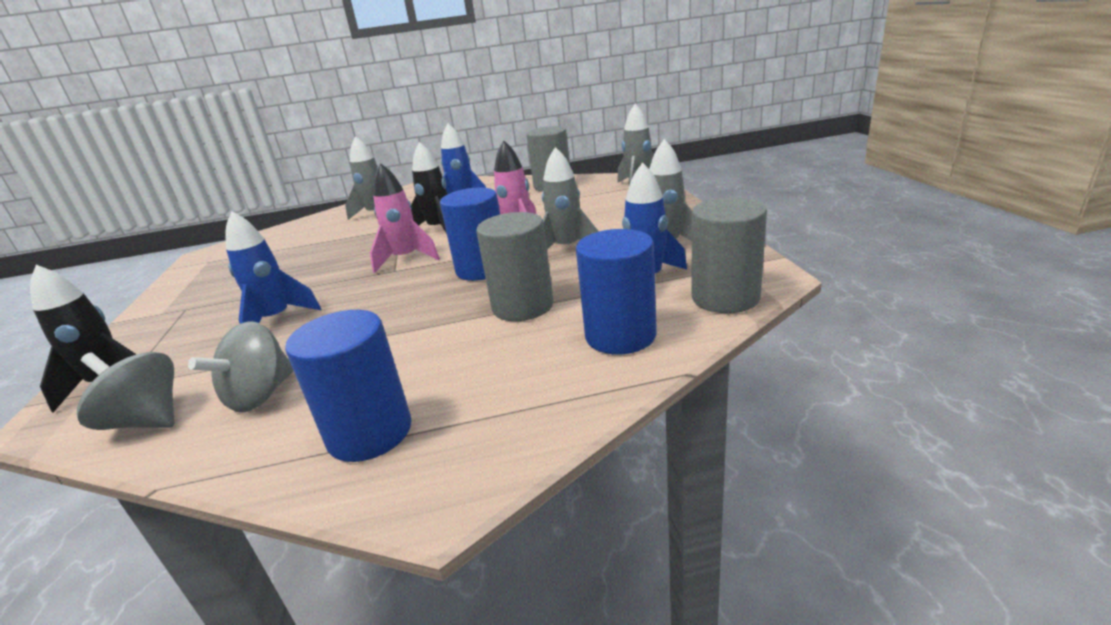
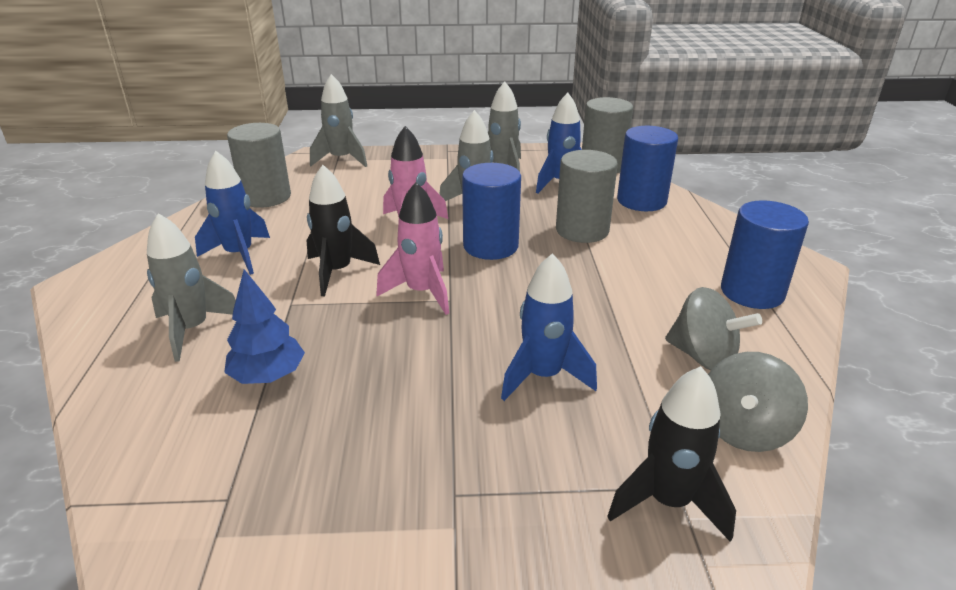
camera: 85 degrees left, 5 degrees up
(323, 241) = (268, 376): none -> blue tree

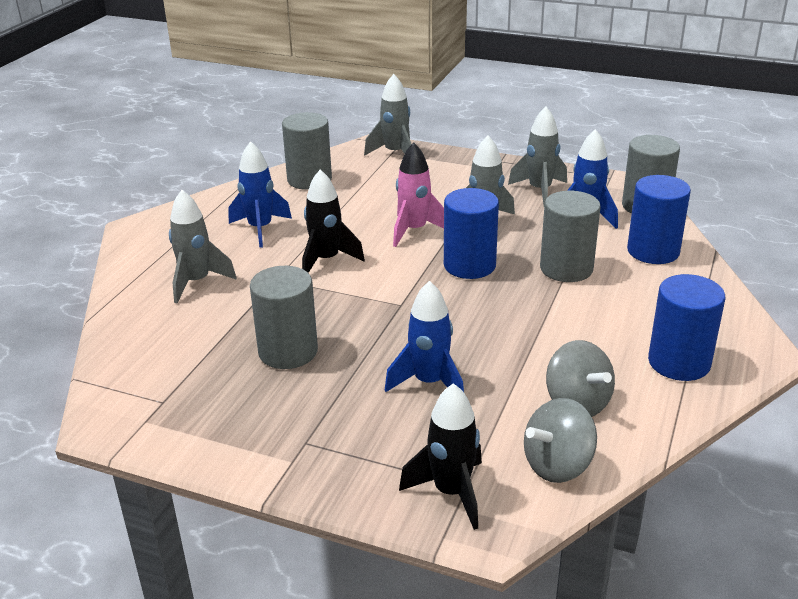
camera: 25 degrees right, 0 degrees up
(268, 376) = (230, 329): blue tree -> none
(358, 384) = (288, 351): none -> grey cylinder
(422, 292) = (382, 293): pink rocket -> none

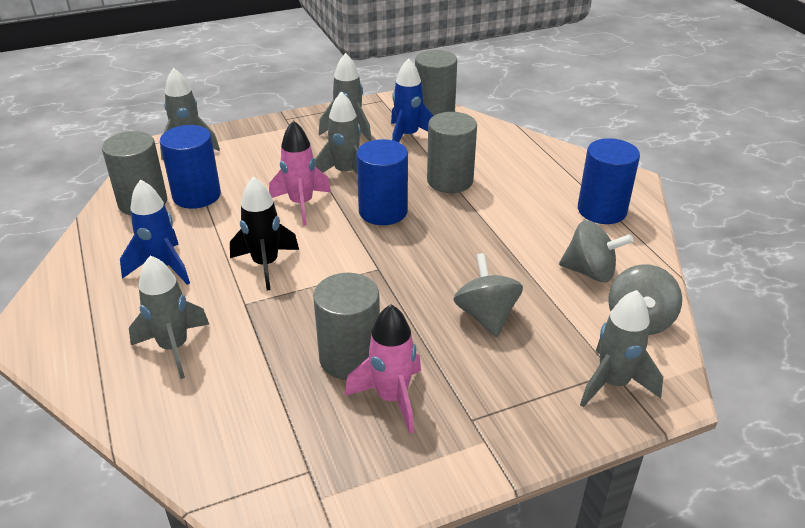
camera: 45 degrees left, 5 degrees up
(275, 393) = (392, 398): none -> pink rocket
(429, 383) = (486, 316): blue rocket -> grey spinning top
(451, 492) = (613, 383): black rocket -> grey rocket
(653, 251) = (483, 142): blue cylinder -> blue cylinder (197, 195)

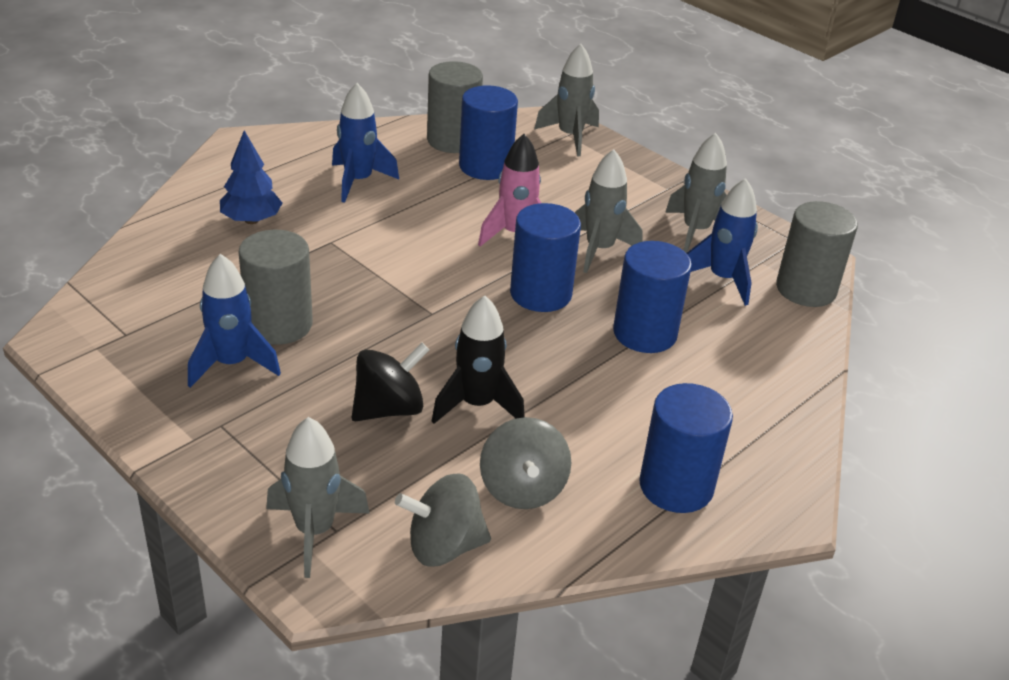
camera: 65 degrees right, 0 degrees up
(174, 348) = (251, 220): grey rocket -> blue tree
(266, 265) = (396, 238): black rocket -> black rocket (477, 405)
(392, 398) = (232, 364): pink rocket -> blue rocket
(450, 181) = (645, 333): grey cylinder -> blue cylinder
(486, 316) = (389, 409): grey spinning top -> black spinning top

